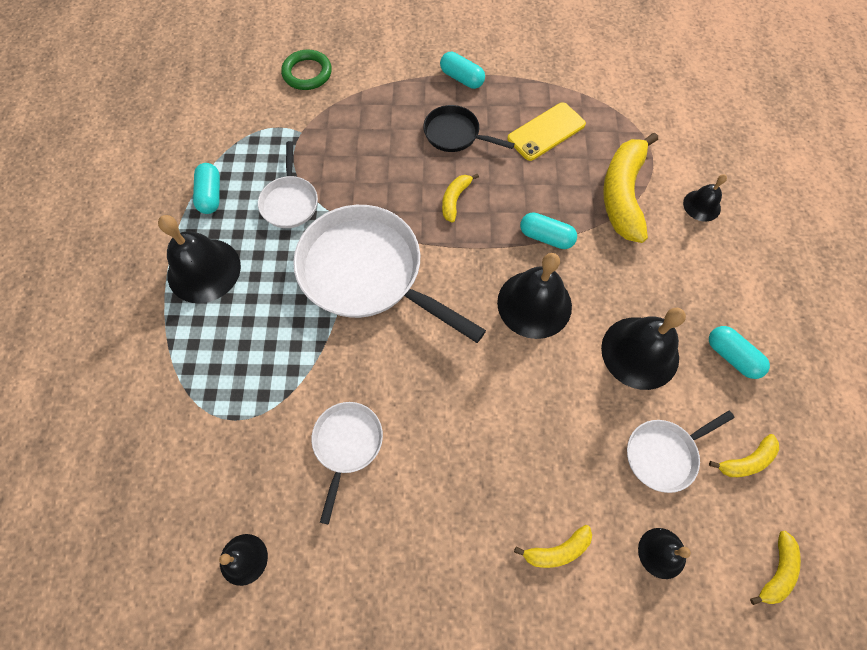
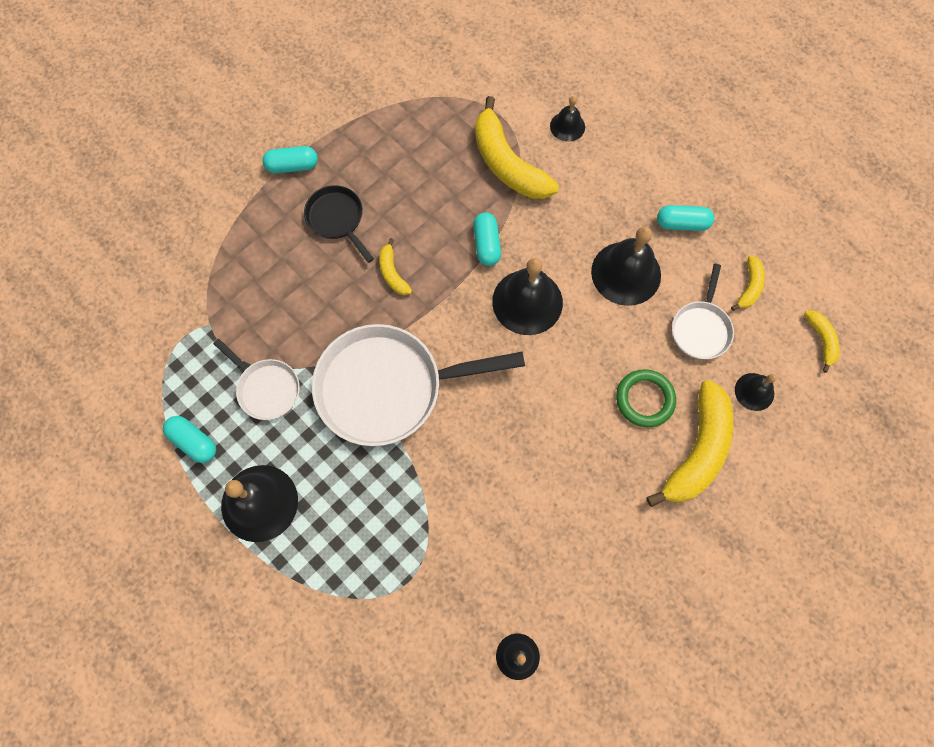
camera: 45 degrees left, 5 degrees up
(307, 73) = (155, 269): green ring -> green ring (644, 399)
(347, 444) = (504, 518): white pan -> none
(455, 134) = (337, 219): black pan -> black pan turned 75 degrees clockwise
(546, 132) = (404, 158): yellow phone -> none
(546, 237) = (486, 244): turquoise capsule -> turquoise capsule turned 75 degrees counterclockwise
(557, 550) = (697, 451): yellow banana -> yellow banana, size x2.09

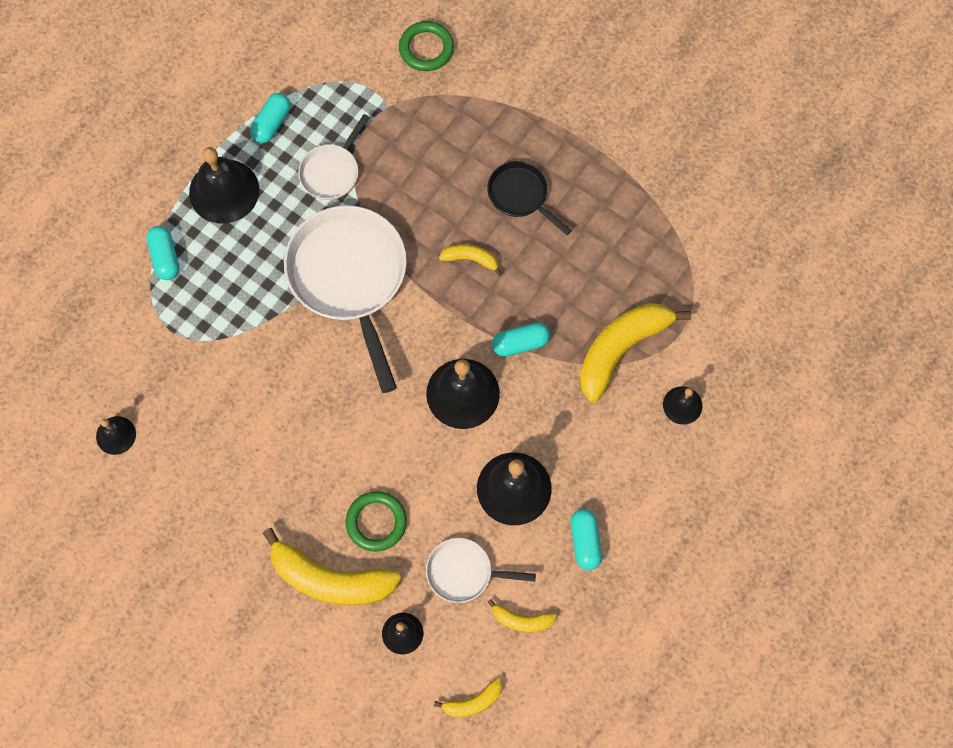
camera: 80 degrees right, 0 degrees up
(155, 277) = (426, 48): none -> green ring
(292, 166) = (572, 140): turquoise capsule -> turquoise capsule (165, 257)
(337, 219) = (520, 195): black pan -> black pan turned 90 degrees counterclockwise
(392, 273) = (471, 259): yellow banana -> yellow banana turned 45 degrees clockwise

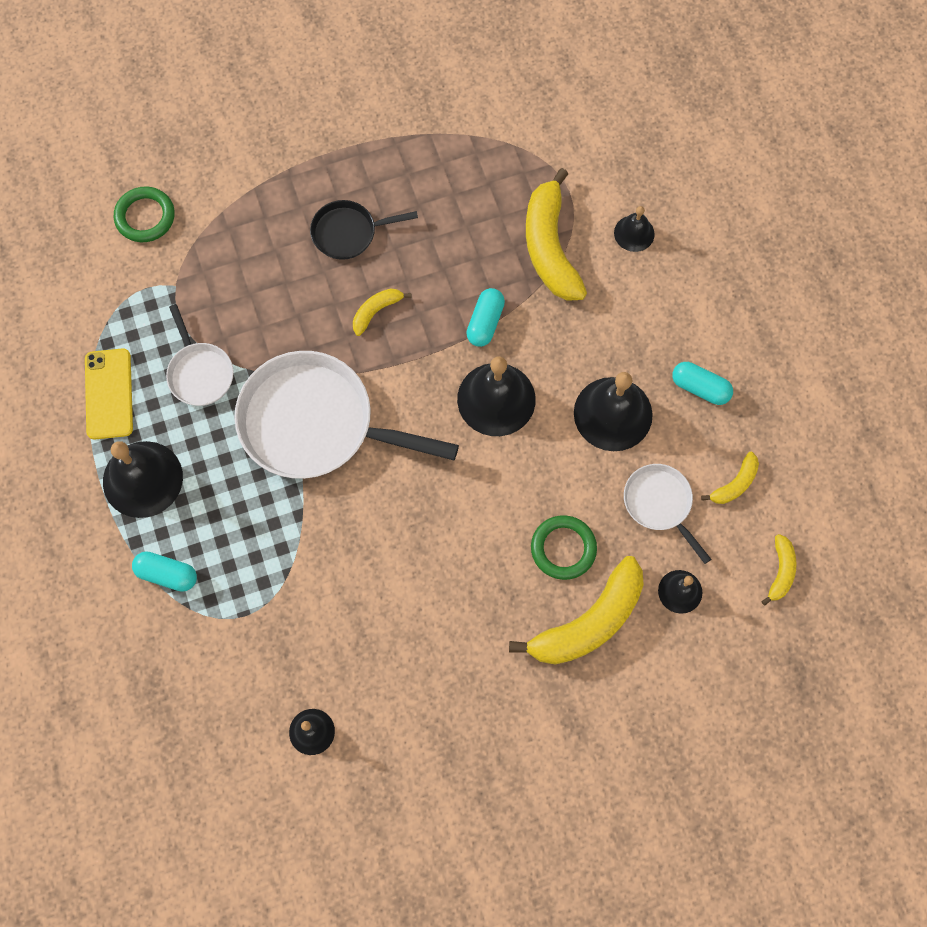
camera: 55 degrees left, 0 degrees up
(271, 123) = (109, 394): turquoise capsule -> yellow phone
(464, 572) = (660, 504): white pan -> white pan turned 105 degrees clockwise

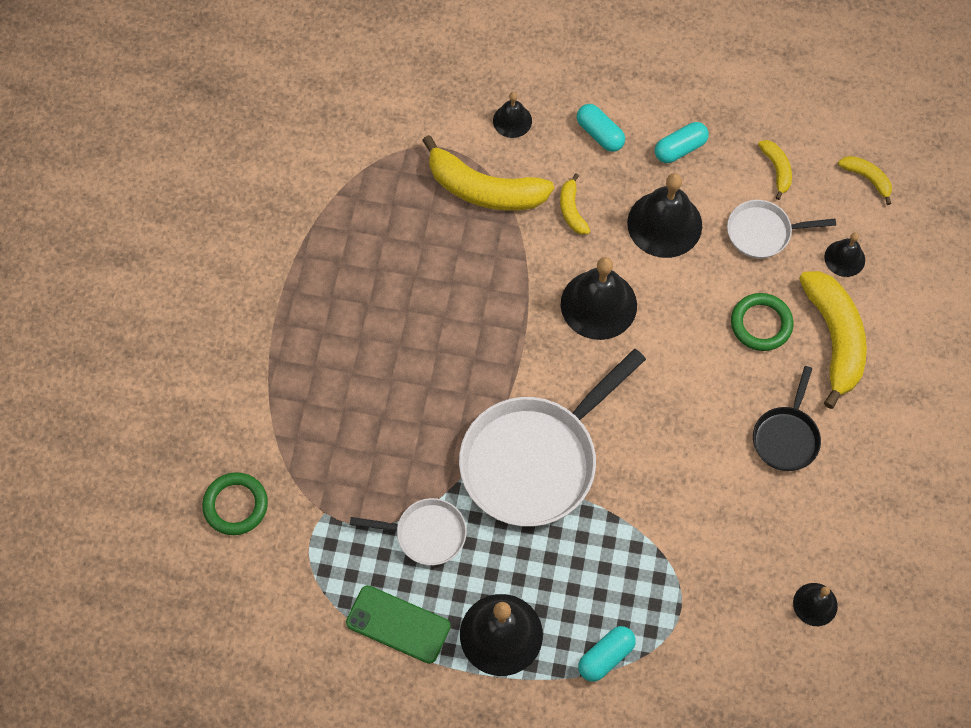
camera: 60 degrees left, 5 degrees down
(109, 394) = (398, 624): yellow phone -> green phone
(348, 232) = (366, 340): black pan -> black pan (786, 437)
(376, 311) = (458, 356): yellow banana -> yellow banana (572, 210)
(485, 322) = (523, 276): turquoise capsule -> turquoise capsule (600, 134)

